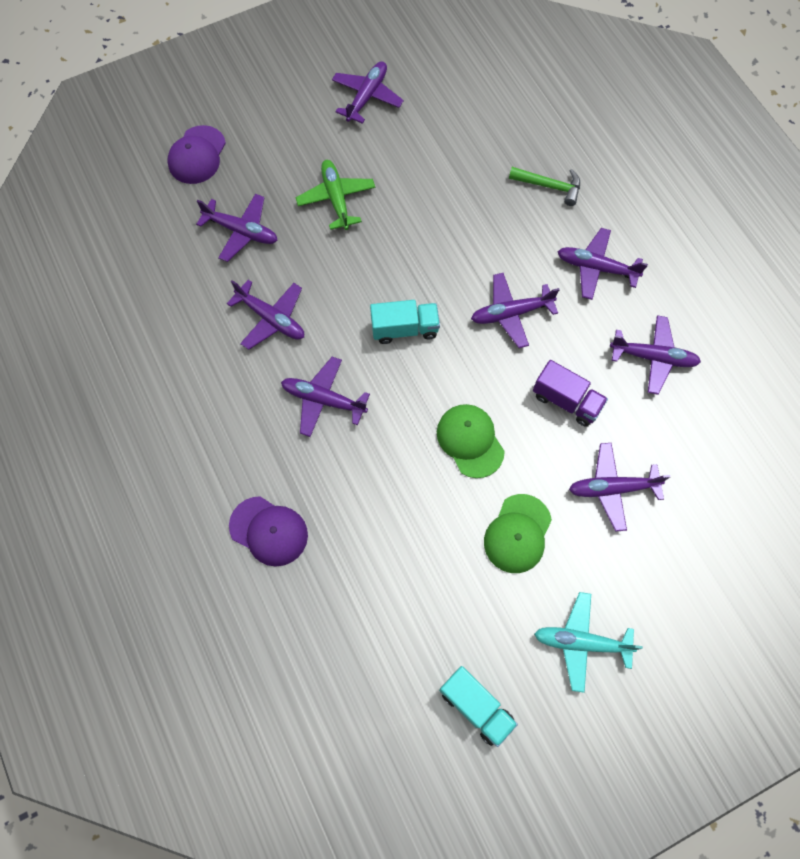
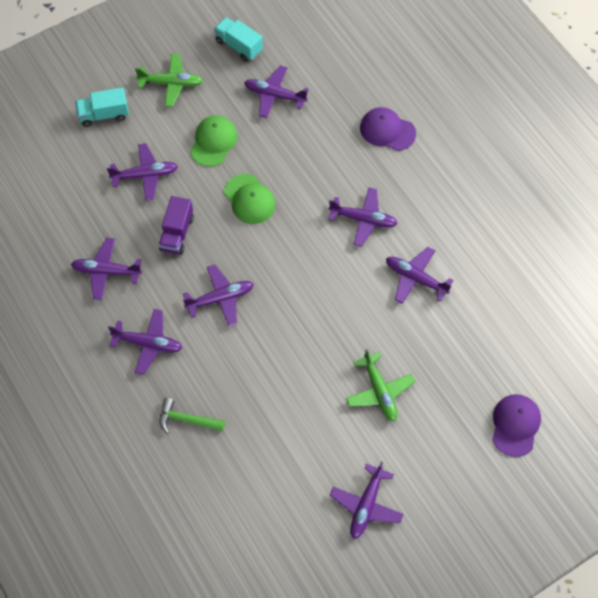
camera: 175 degrees right, 5 degrees down
(242, 231) = (457, 352): purple plane -> purple plane (274, 95)
(404, 329) = (306, 279): turquoise truck -> turquoise truck (104, 115)
(566, 401) = (177, 233): purple truck -> purple truck turned 105 degrees counterclockwise
(581, 642) = (171, 83): turquoise plane -> green plane

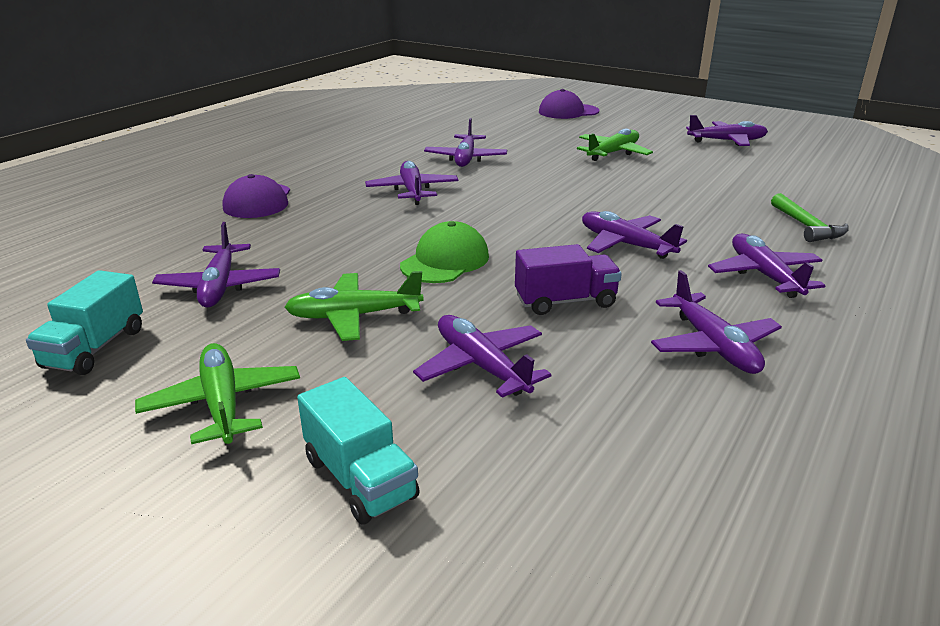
camera: 115 degrees left, 35 degrees down
(213, 142) = (353, 316): green cap -> green plane

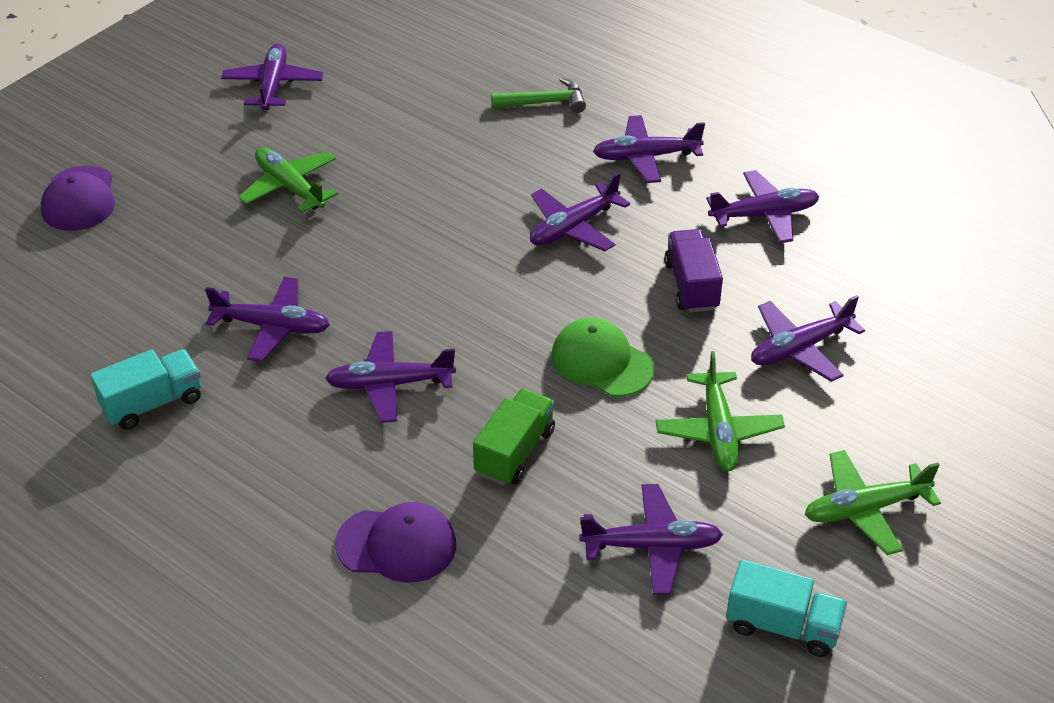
camera: 85 degrees left, 15 degrees up
(339, 232) = (515, 452): none -> green truck
(360, 478) = (943, 419): turquoise truck -> turquoise truck (152, 403)

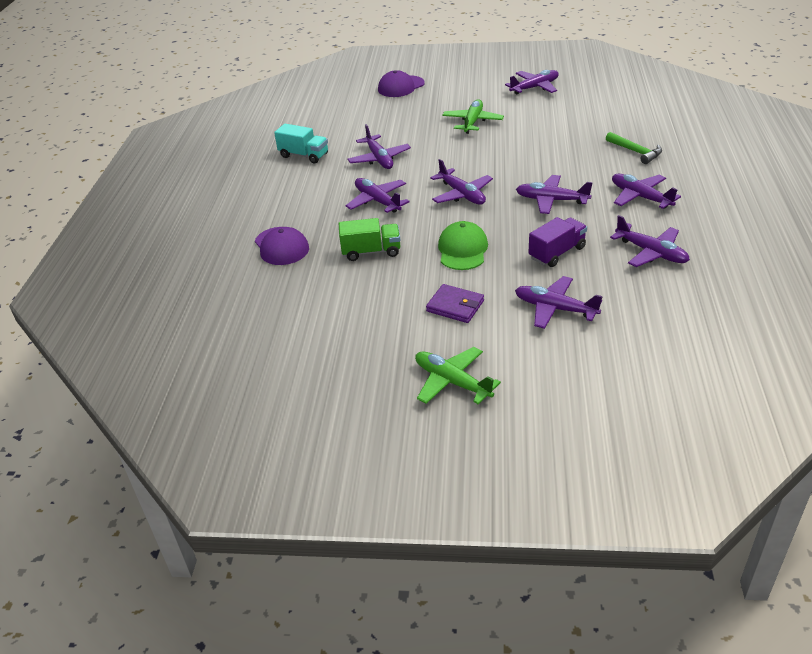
camera: 60 degrees right, 5 degrees down
(652, 546) = (350, 318): purple plane -> purple plane (462, 194)
(718, 431) = (455, 306): green plane -> purple wallet
(782, 626) = (335, 384): turquoise truck -> none

